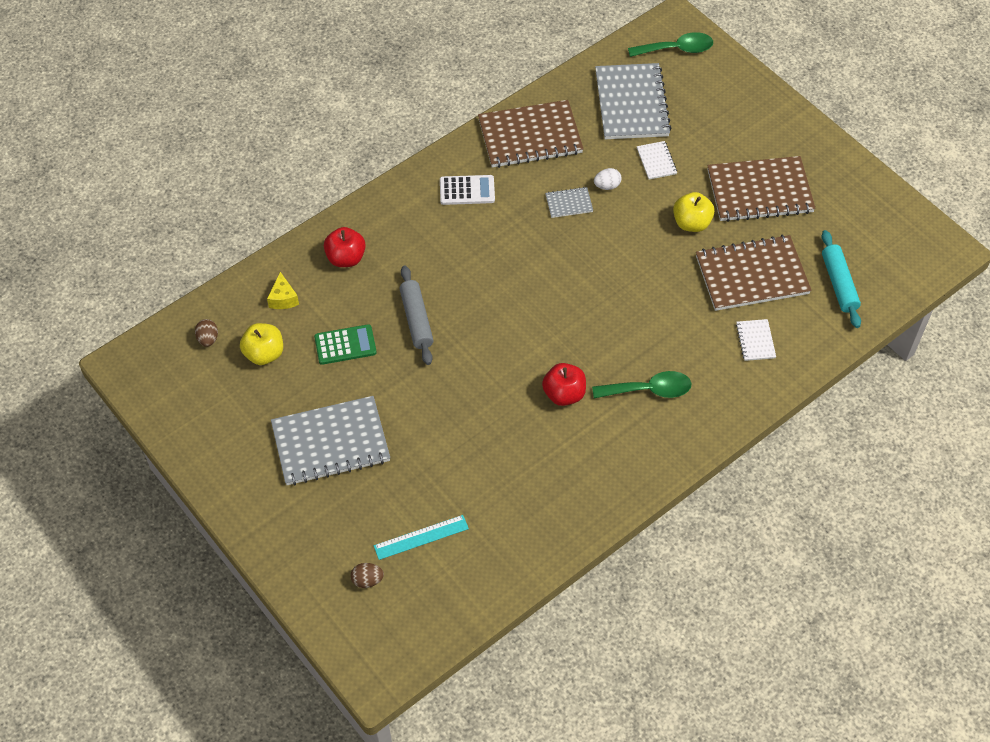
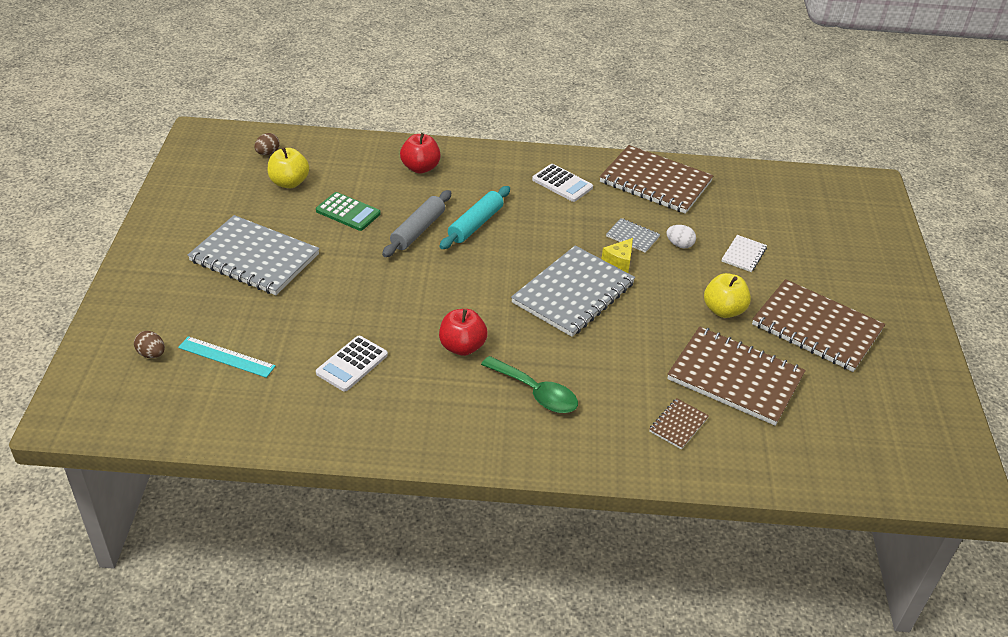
camera: 40 degrees right, 15 degrees down
(283, 298) = (346, 163): yellow cheese -> yellow cheese (619, 262)
(510, 469) = (352, 364): none -> white calculator
(631, 103) = (768, 209): grey notebook -> grey notebook (573, 293)
(677, 49) = (853, 200): green spoon -> none
(755, 341) = (678, 425): white notebook -> brown notebook
(839, 284) = (816, 438): turquoise rolling pin -> turquoise rolling pin (475, 224)

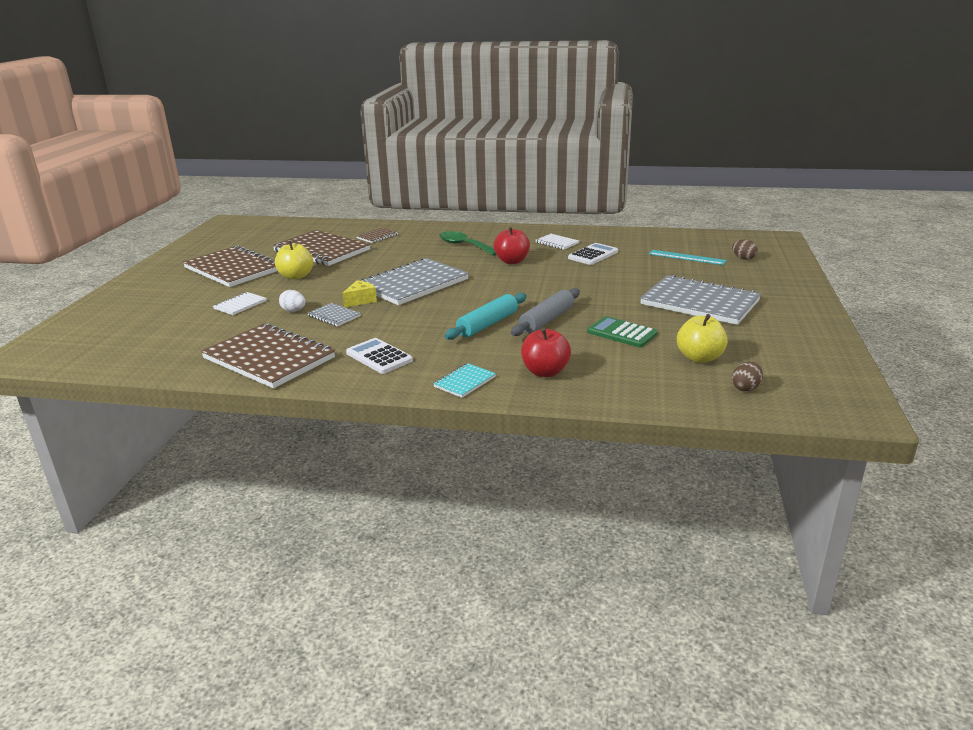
camera: 170 degrees left, 15 degrees down
(399, 401) = (557, 243): none -> white notebook
(483, 158) = (465, 382): none -> turquoise notebook

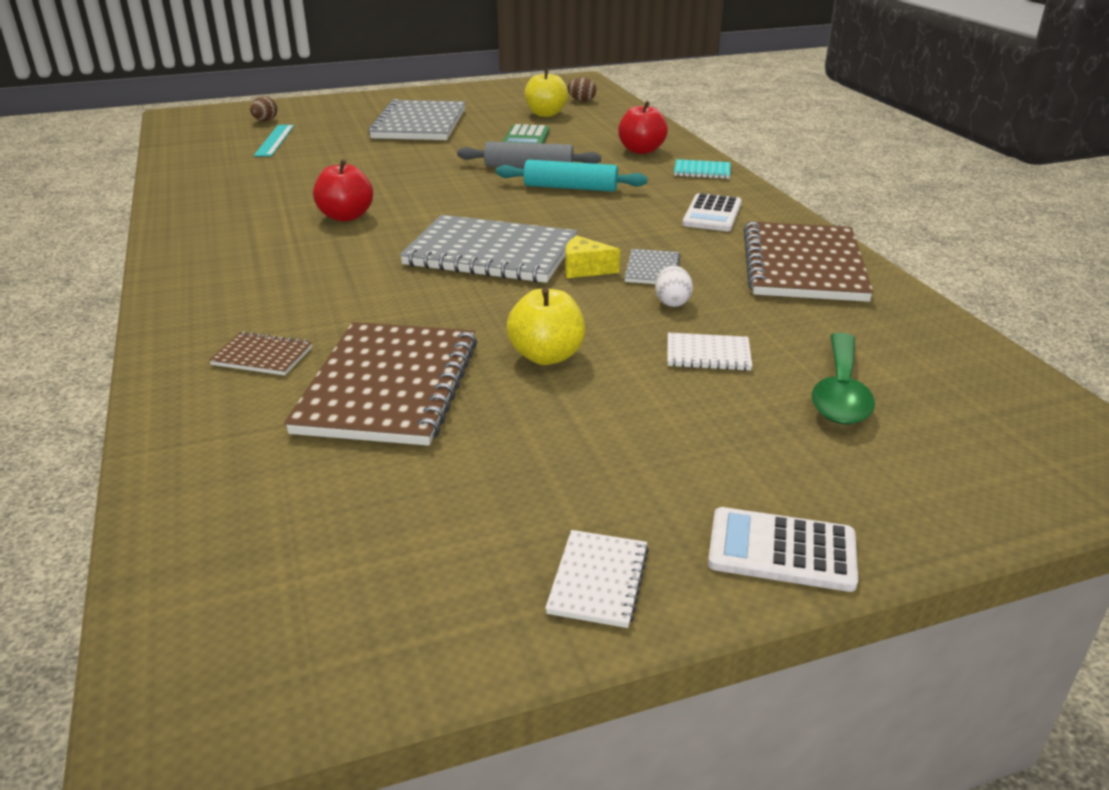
camera: 120 degrees left, 5 degrees up
(233, 269) = (575, 447): brown notebook -> none
(464, 246) = (286, 262): green spoon -> green spoon (840, 392)
(557, 243) = (242, 206): white notebook -> white notebook (598, 580)
(593, 255) = (290, 180): white calculator -> white calculator (781, 550)

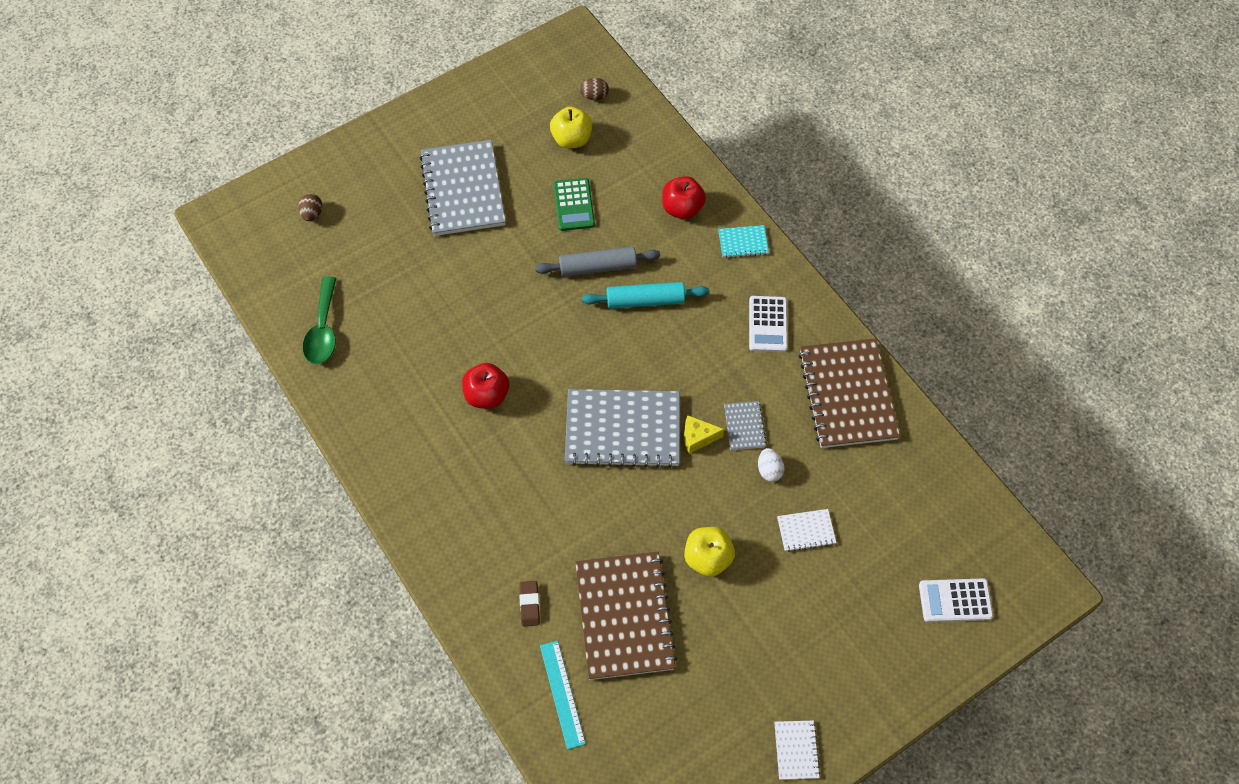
camera: 15 degrees left, 30 degrees up
(262, 356) = (529, 604): brown notebook -> brown eraser
(275, 140) = (347, 258): turquoise ruler -> turquoise ruler (562, 694)
(781, 550) = (878, 705): white calculator -> white calculator (955, 600)
(840, 392) = (890, 554): green spoon -> green spoon (323, 330)

